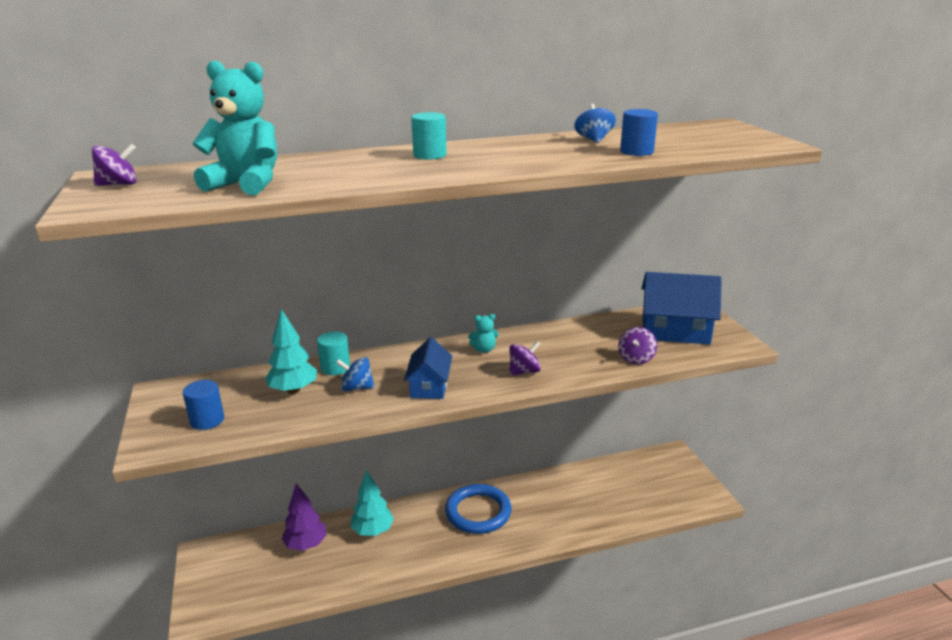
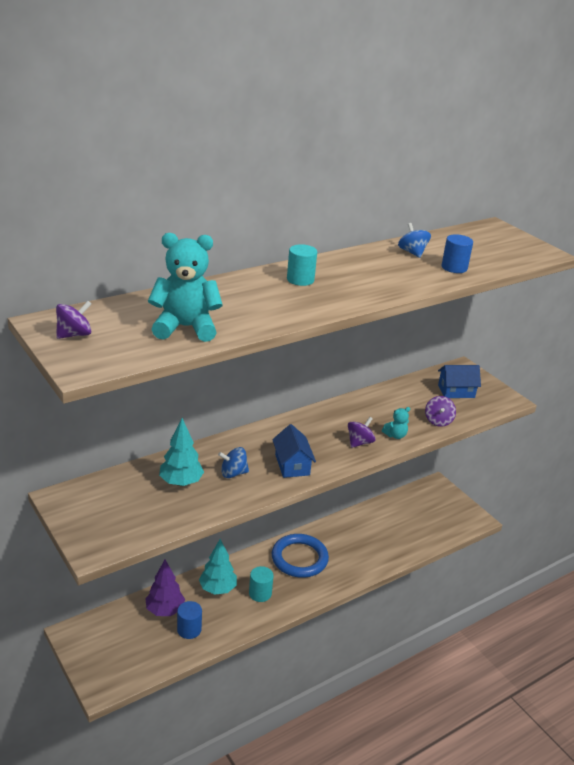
camera: 20 degrees left, 5 degrees up
(207, 420) = (125, 520): blue cylinder -> blue cylinder (189, 629)
(335, 368) = (203, 456): turquoise cylinder -> turquoise cylinder (260, 593)
(484, 349) = (317, 425): turquoise teddy bear -> turquoise teddy bear (395, 435)
(675, 330) = (456, 391): blue house -> blue house, size x0.61

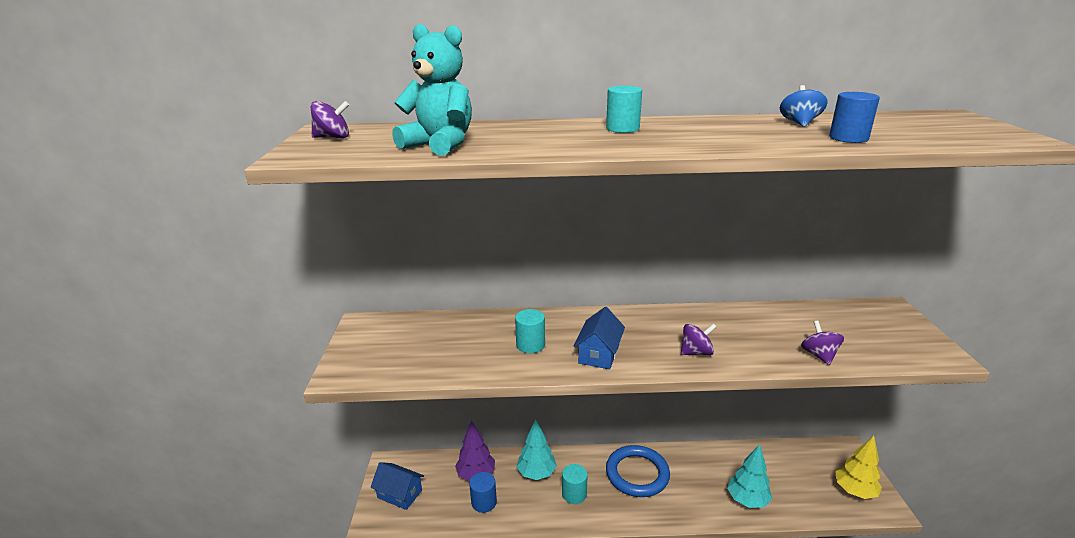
camera: 35 degrees right, 5 degrees down
(181, 482) = (473, 339): turquoise tree -> turquoise tree (747, 500)
(233, 473) = (530, 345): blue spinning top -> turquoise cylinder
(395, 435) = (748, 356): turquoise teddy bear -> none
(438, 421) = (819, 355): purple spinning top -> purple spinning top turned 135 degrees clockwise
(454, 515) = (854, 491): none -> yellow tree
(456, 391) = (866, 330): blue house -> blue house (400, 494)

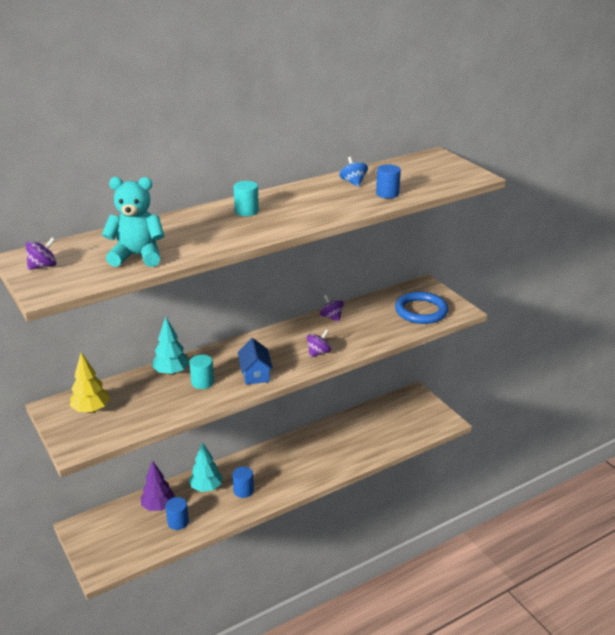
camera: 30 degrees left, 5 degrees up
(400, 494) = (104, 543): blue house -> none
(574, 494) = (243, 491): turquoise cylinder -> blue cylinder
(637, 474) = (282, 460): blue ring -> blue ring (421, 311)
(747, 500) = (364, 449): turquoise tree -> turquoise tree (171, 372)
(819, 355) = (393, 331): purple spinning top -> purple spinning top (331, 317)
(854, 491) = (427, 419): yellow tree -> yellow tree (91, 410)

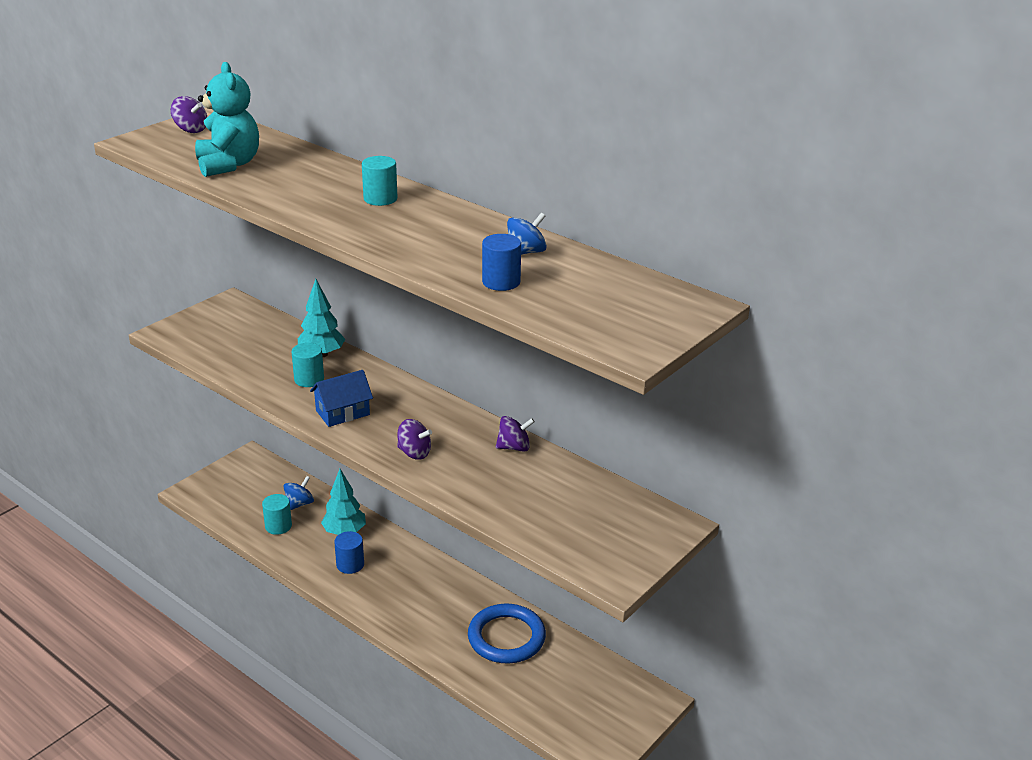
camera: 70 degrees right, 0 degrees up
(91, 410) = (232, 324): yellow tree -> none
(158, 506) = (299, 504): purple tree -> blue spinning top
(178, 522) = (278, 526): blue cylinder -> turquoise cylinder
(331, 317) = (514, 447): purple spinning top -> purple spinning top turned 45 degrees clockwise
(421, 311) = (585, 532): blue ring -> blue ring (506, 637)

